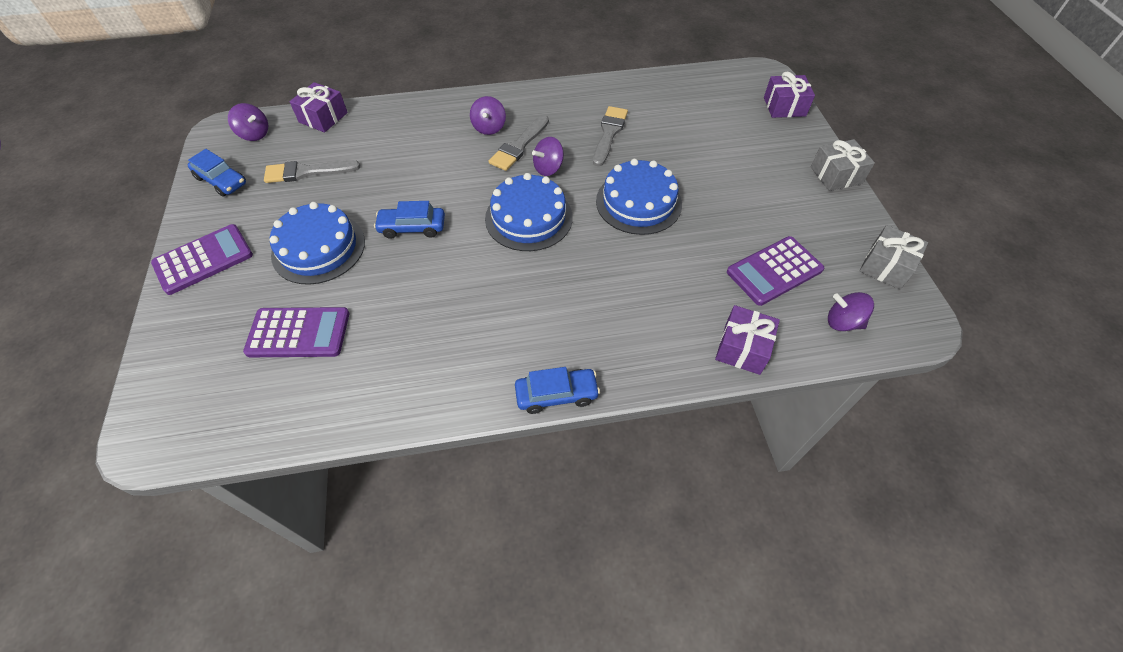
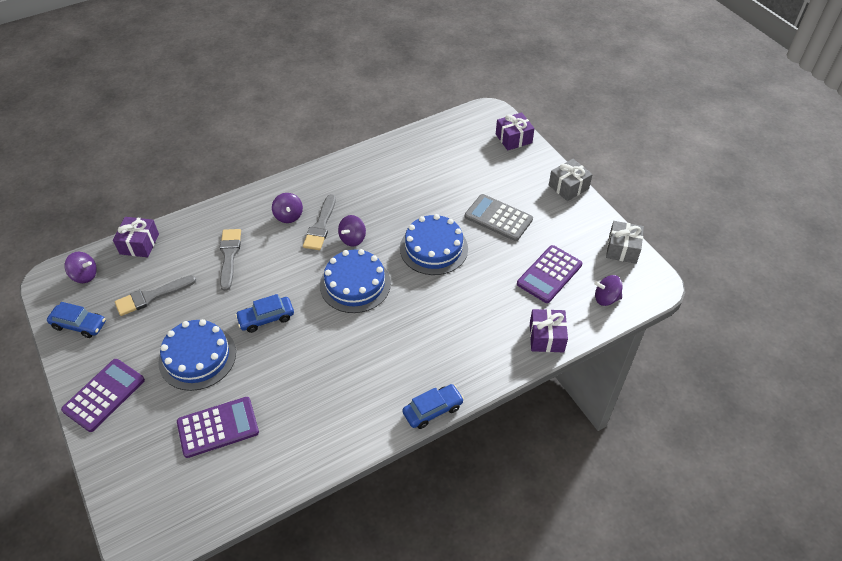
camera: 20 degrees left, 5 degrees down
(609, 133) = (388, 196): grey brush -> grey brush (229, 256)
(732, 188) = (498, 218): none -> grey calculator

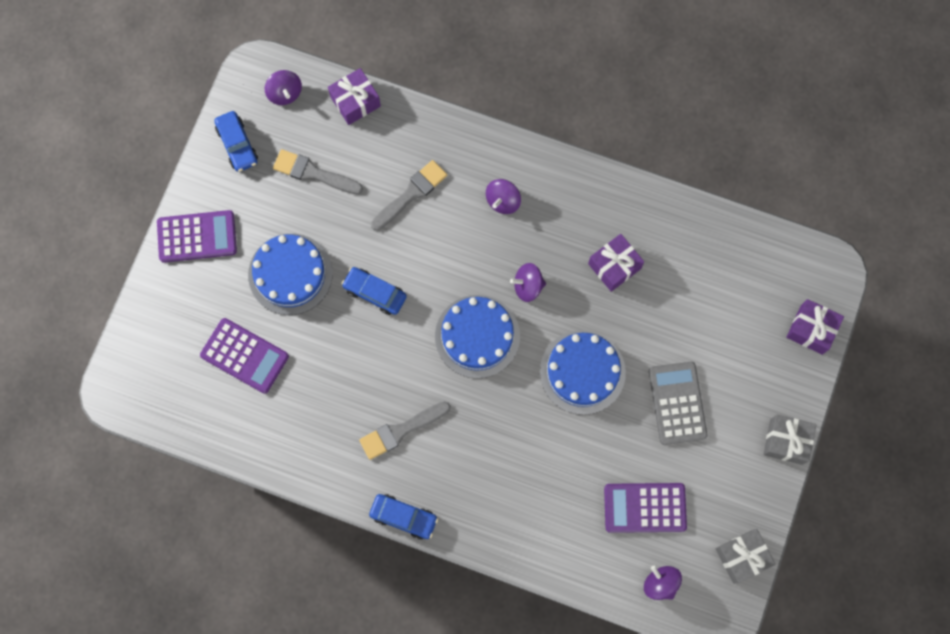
camera: 50 degrees right, 25 degrees up
(320, 226) = (517, 242): grey brush -> grey brush (401, 431)
(546, 337) = (564, 559): purple gift -> purple gift (614, 266)

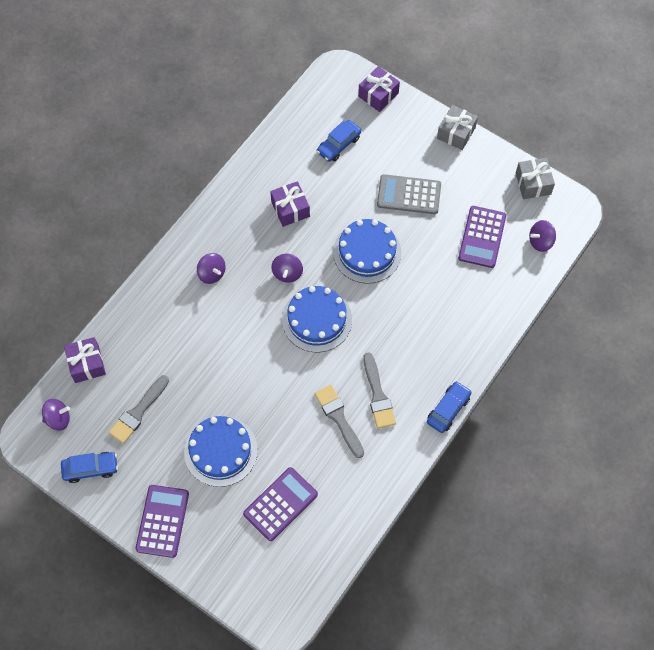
camera: 75 degrees left, 10 degrees down
(375, 293) = (258, 388): blue car -> blue car (338, 145)
(411, 194) = (182, 340): grey brush -> grey brush (338, 418)

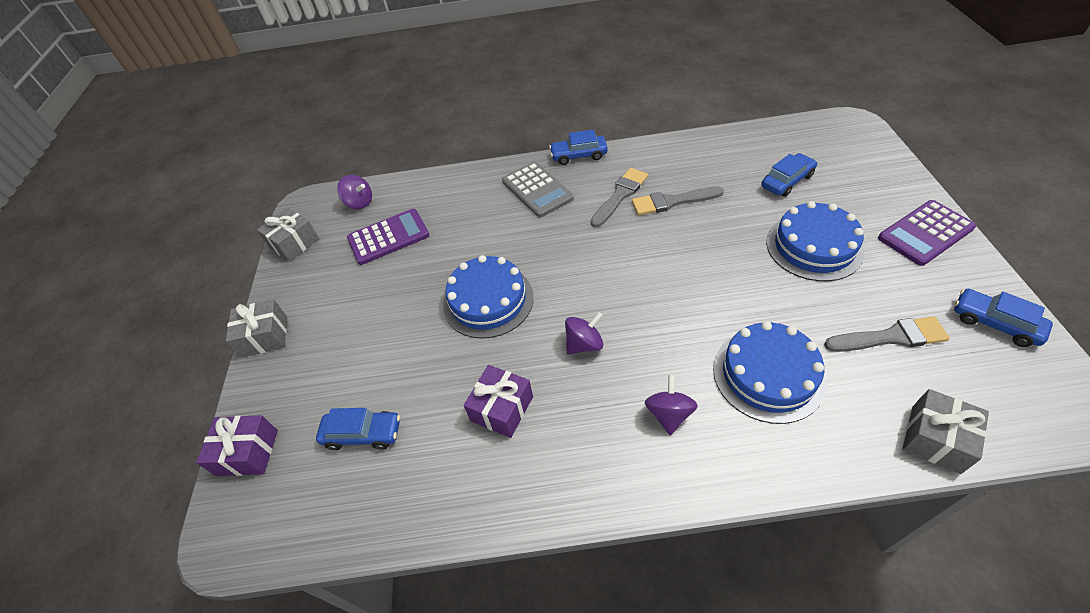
camera: 125 degrees left, 15 degrees down
(58, 419) = (1020, 403): purple spinning top -> none
(87, 364) = (935, 439): purple gift -> grey gift
(280, 504) = (787, 181): purple calculator -> blue car
(317, 319) = (605, 281): blue cake -> blue cake (768, 374)
(338, 418) = (672, 202): grey brush -> grey brush turned 60 degrees clockwise
(409, 195) = (384, 318): grey calculator -> grey calculator (537, 190)

